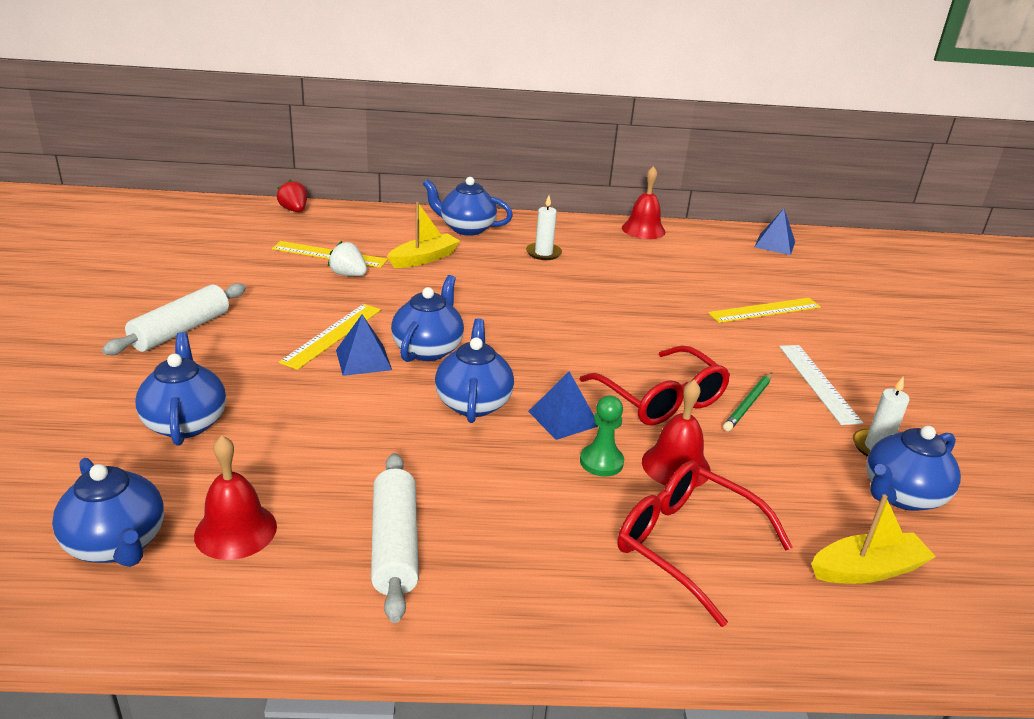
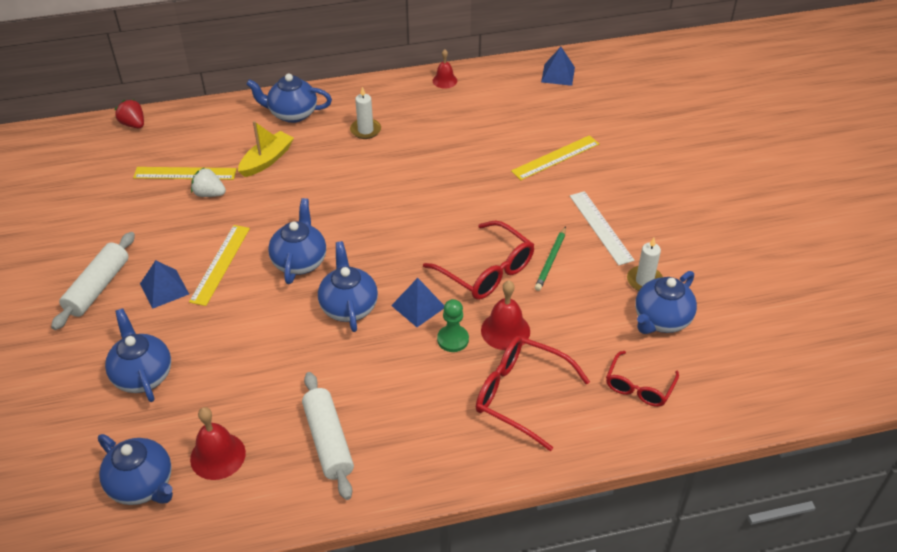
camera: 10 degrees left, 15 degrees up
(363, 359) = (253, 284): blue pyramid -> blue pyramid (164, 288)
(643, 229) = (444, 80): red bell -> red bell, size x0.64
(867, 570) = (639, 386): yellow boat -> red glasses

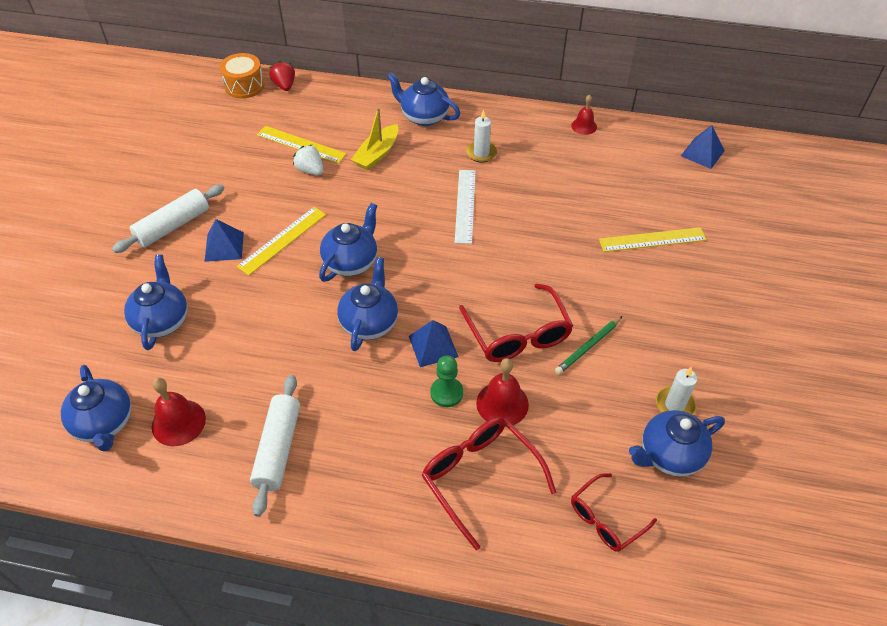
camera: 25 degrees right, 5 degrees up
(90, 136) = (244, 86): none -> orange drum
(267, 160) = (377, 154): yellow boat -> yellow boat turned 150 degrees clockwise
(601, 227) = (659, 330): white ruler -> white ruler (465, 206)

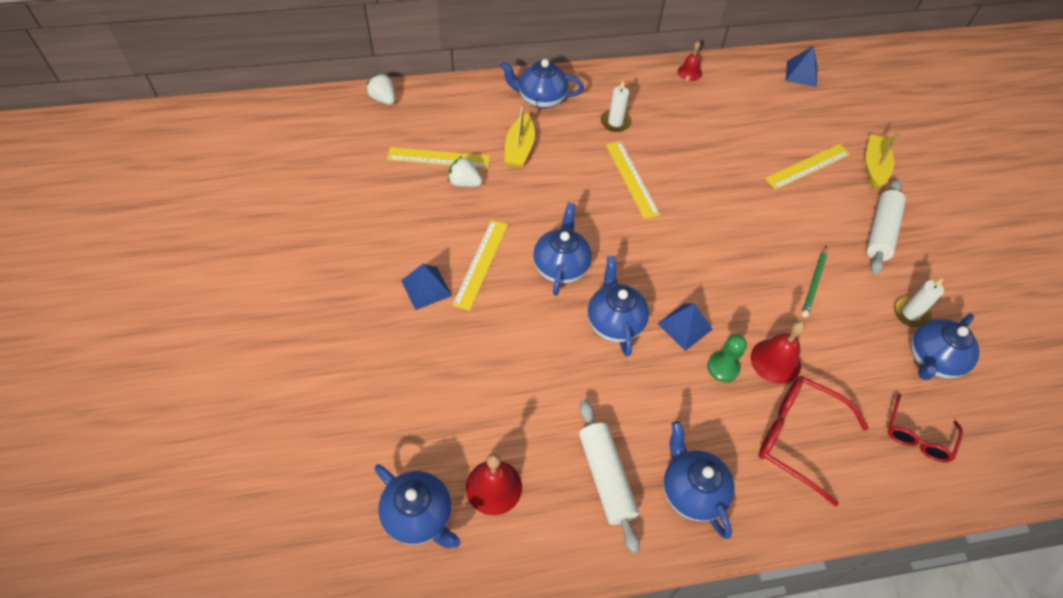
camera: 25 degrees left, 5 degrees up
(162, 321) = (411, 387): blue teapot -> blue teapot (692, 491)
(173, 226) = (359, 282): white rolling pin -> white rolling pin (881, 232)
(244, 86) = (341, 109): orange drum -> none
(284, 86) = (383, 99): red strawberry -> white strawberry
(465, 206) = (632, 179): white ruler -> yellow ruler
(517, 334) = (749, 290): red glasses -> none
(726, 258) = (874, 167): none -> yellow boat

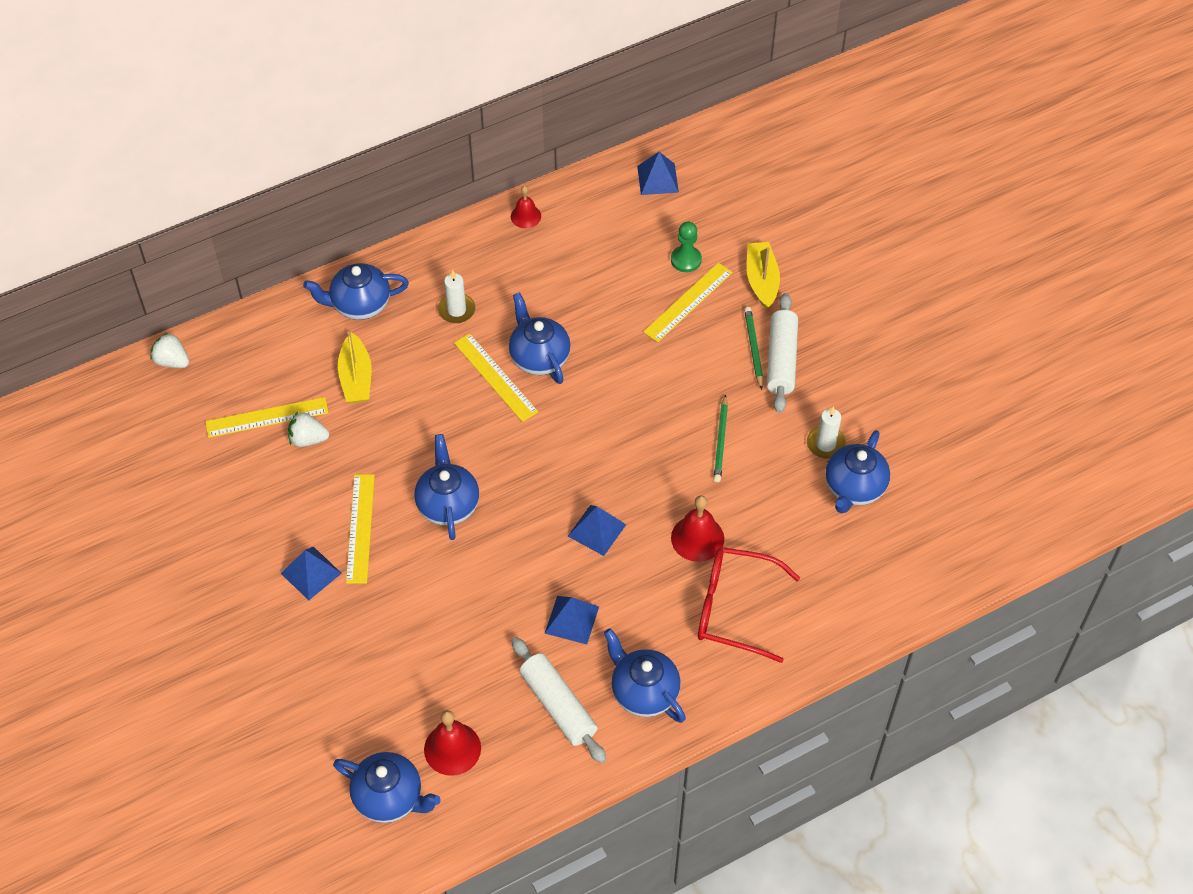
camera: 15 degrees left, 0 degrees up
(614, 322) = (523, 548): blue teapot -> blue teapot (539, 357)
(641, 399) = (572, 619): none -> blue pyramid
(723, 367) = (646, 561): green pawn -> green pawn (686, 260)
(857, 216) = (753, 348): none -> green pencil
(917, 436) = (850, 570): red glasses -> none

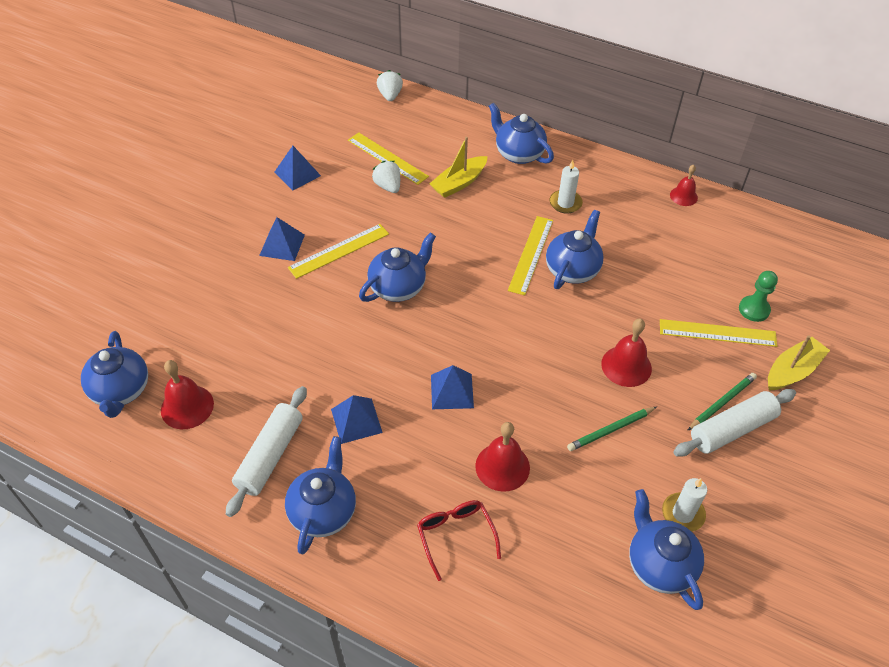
camera: 55 degrees right, 5 degrees down
(657, 179) = (805, 251): blue pyramid -> blue pyramid (297, 174)
(670, 388) = (626, 366): none -> red bell
(735, 609) = (456, 536): red glasses -> red glasses, size x0.64
(854, 488) = (659, 565): blue teapot -> blue teapot turned 75 degrees clockwise

